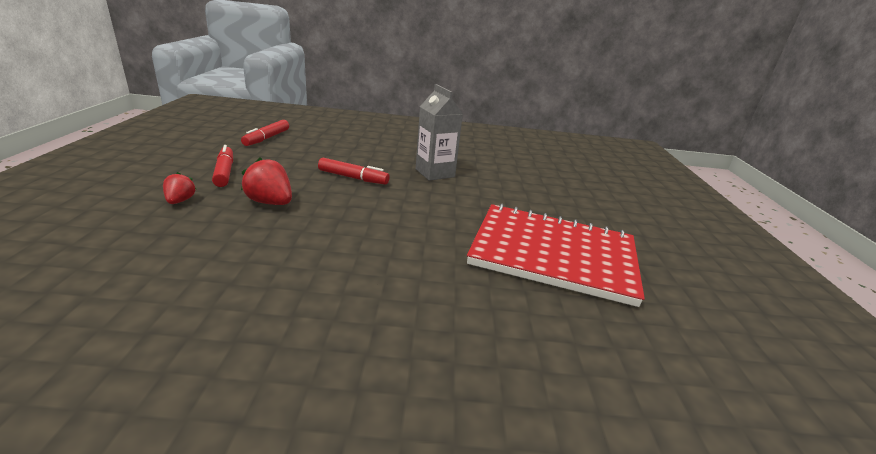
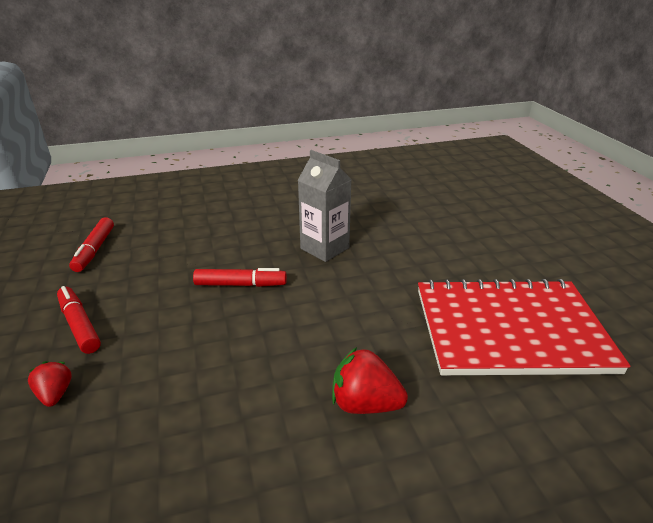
camera: 15 degrees left, 5 degrees up
(270, 202) = (171, 357): red strawberry -> red strawberry (365, 404)

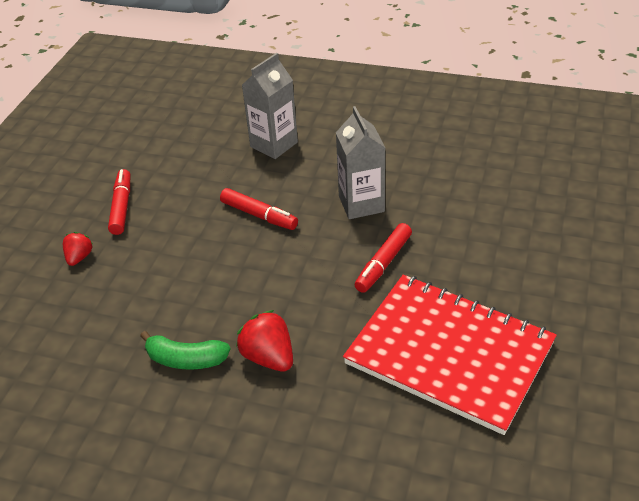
camera: 35 degrees right, 10 degrees up
(94, 250) = (170, 136): red marker -> red marker (383, 263)
(207, 230) = (274, 144): none -> grey carton
(278, 449) = (186, 359): none -> green banana

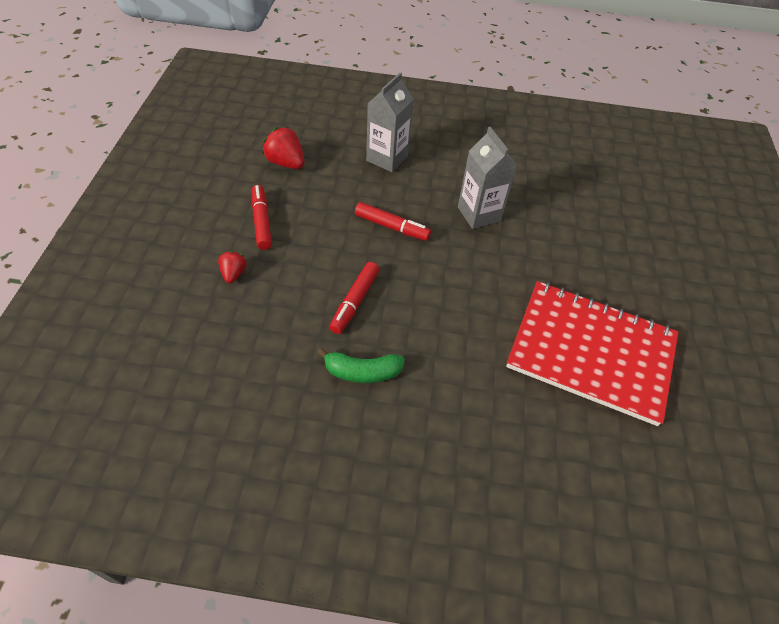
camera: 15 degrees left, 10 degrees up
(269, 357) = (437, 365): red strawberry -> red strawberry (286, 163)
(383, 263) = (513, 270): red marker -> red marker (354, 302)

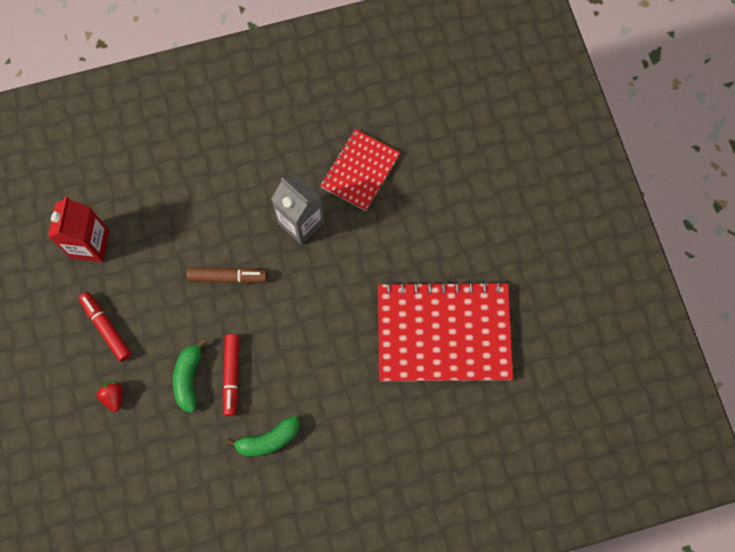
camera: 20 degrees left, 20 degrees up
(286, 163) = (90, 244): red strawberry -> red carton
(312, 287) = (189, 378): none -> green banana
(387, 158) = (185, 190): grey carton -> none
(391, 227) = (227, 277): red marker -> brown marker
(549, 198) = (360, 171): none -> red notebook

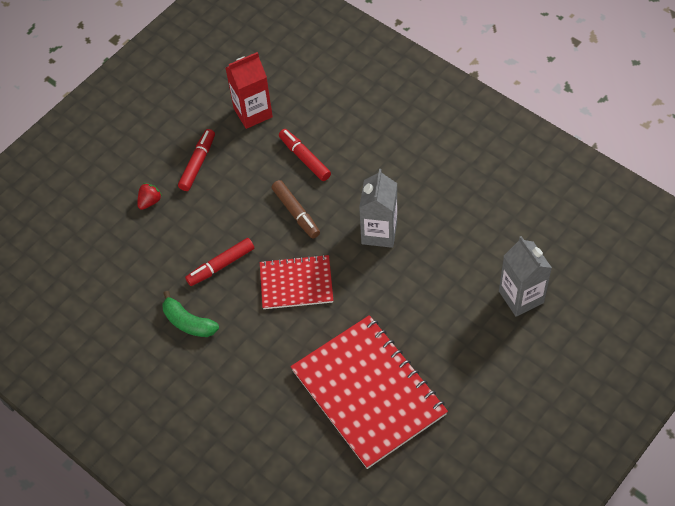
camera: 60 degrees right, 15 degrees down
(176, 233) = (304, 158): none -> red marker
(189, 378) = (198, 239): green banana -> none
(360, 171) = (457, 245): red notebook -> red notebook (296, 283)
(444, 157) = (521, 297): none -> grey carton

